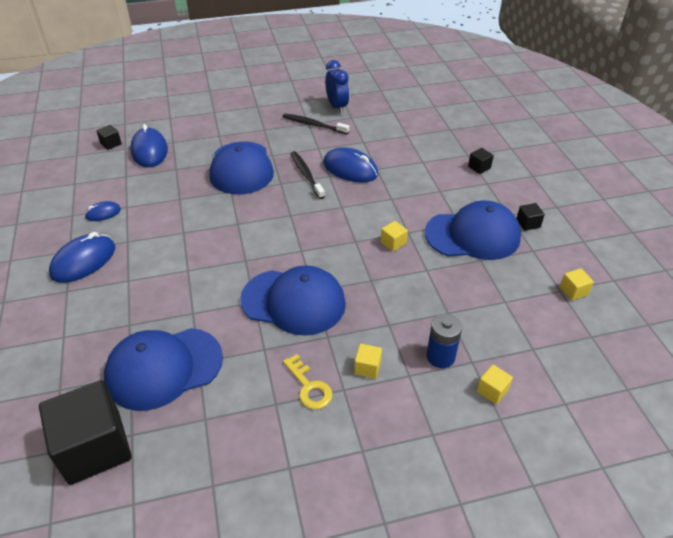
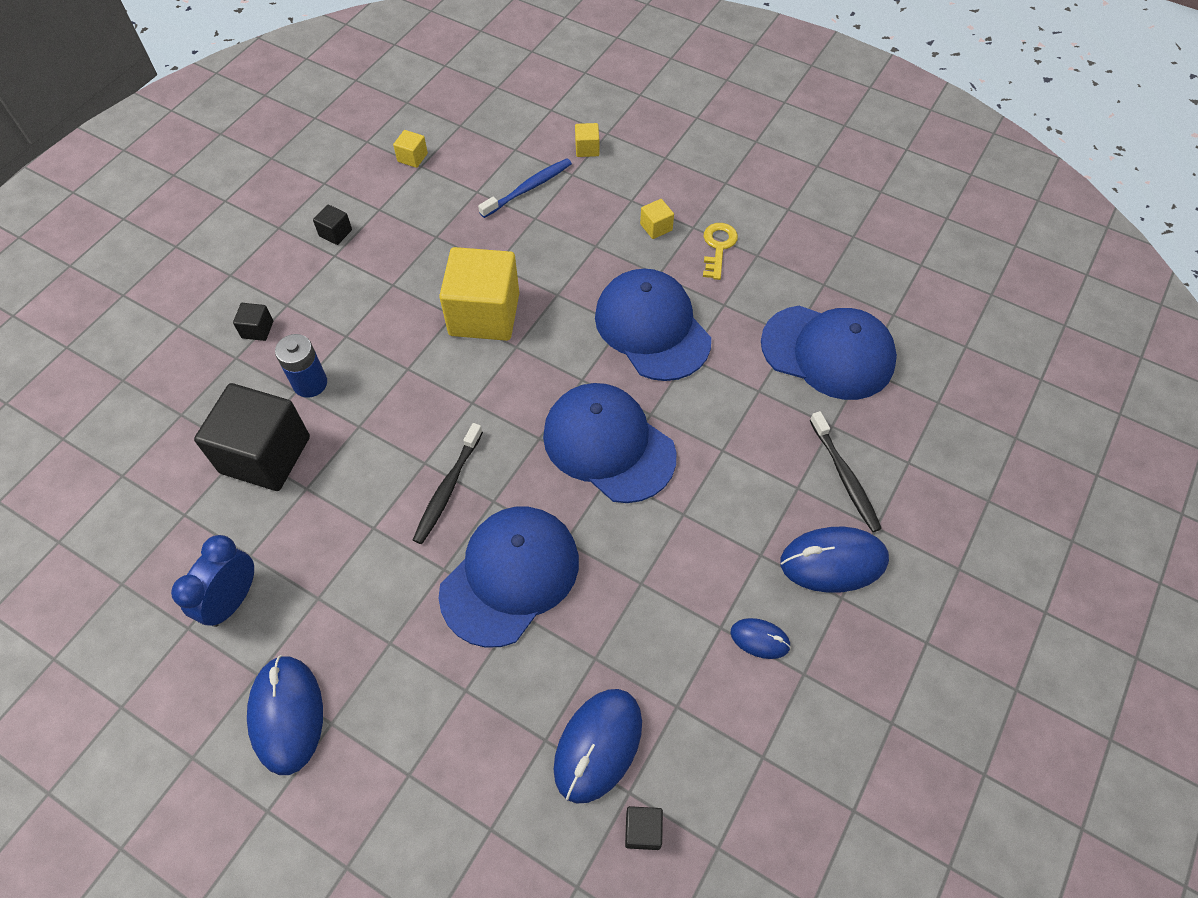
camera: 135 degrees left, 15 degrees up
(95, 447) = (930, 325): black cube -> black cube (265, 455)
(313, 125) = (316, 586): black toothbrush -> black toothbrush (845, 477)
(350, 169) = (387, 452): blue mouse -> blue mouse (287, 715)
(393, 243) = (484, 314): yellow cube -> yellow cube, size x2.44
(440, 357) = (590, 193): blue battery -> blue battery (310, 383)
(473, 235) = (402, 262): blue cap -> blue cap (608, 444)
(481, 328) = (528, 188): none -> blue toothbrush

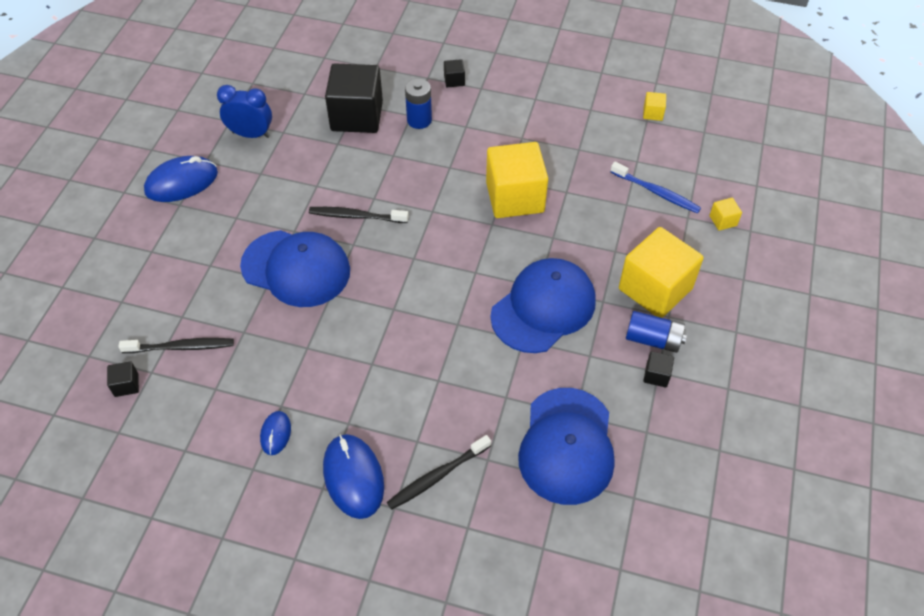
camera: 75 degrees right, 5 degrees down
(335, 233) = (556, 93): black cube -> black cube (656, 375)
(598, 745) = (181, 347): blue mouse -> black toothbrush
(608, 444) = (420, 302): blue cap -> none
(656, 227) = (655, 289): yellow cube -> yellow cube, size x2.44
(718, 247) = (653, 339): yellow key -> blue battery

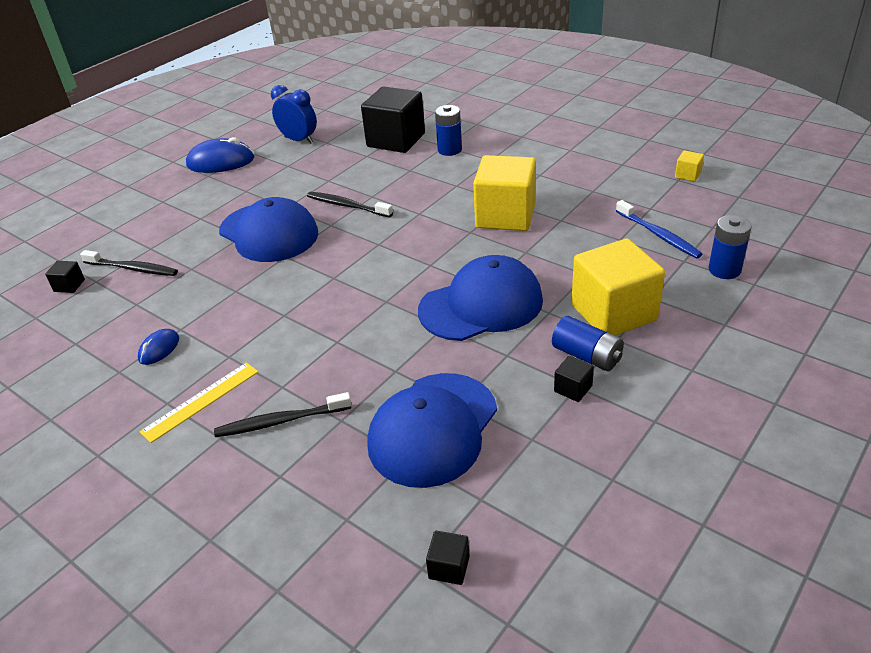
camera: 25 degrees right, 15 degrees down
(353, 477) = (201, 401): blue mouse -> yellow ruler
(454, 80) = (499, 128): black cube -> black cube (449, 567)
(723, 221) = (724, 270): yellow cube -> blue battery

